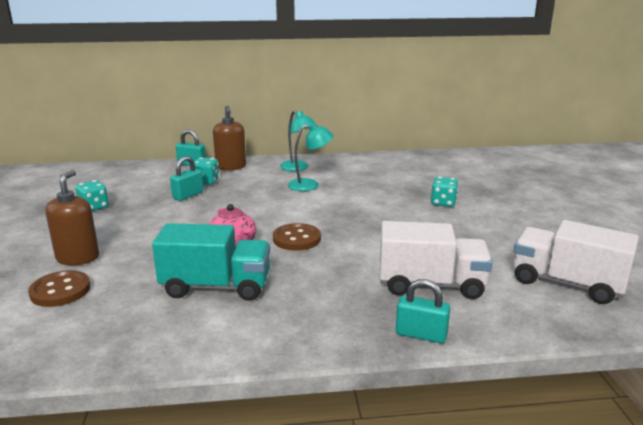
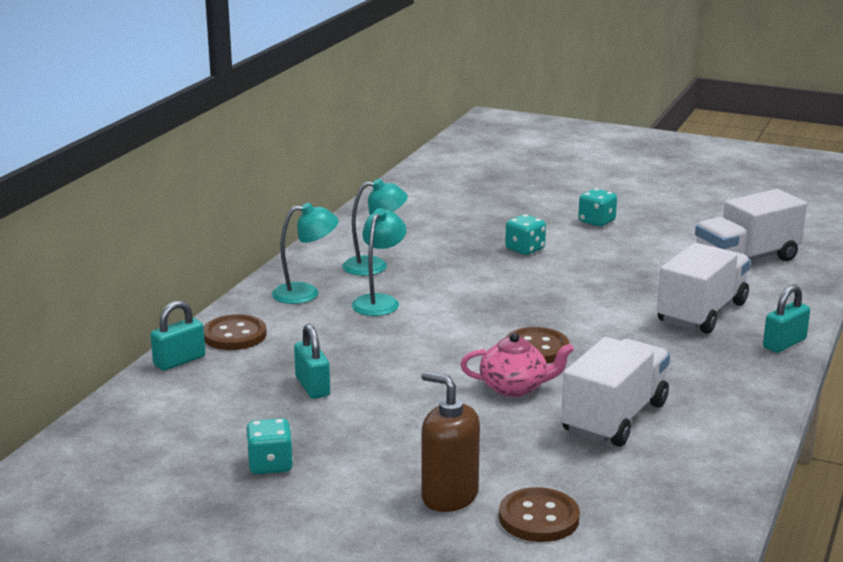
camera: 60 degrees left, 0 degrees up
(206, 181) = (272, 364): turquoise dice -> turquoise dice (596, 221)
(216, 287) = (614, 418): turquoise truck -> white truck
(231, 167) = (234, 335): brown soap dispenser -> brown button
(355, 173) = (374, 266): none -> turquoise lamp

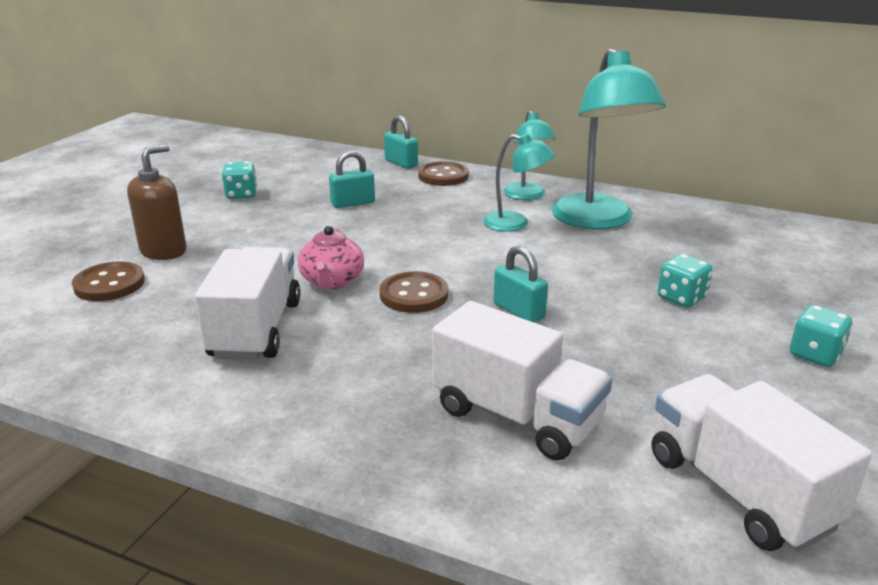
camera: 90 degrees right, 5 degrees up
(374, 266) = (597, 221): turquoise lamp -> turquoise lamp, size x1.83
(614, 418) = (255, 329): white truck -> white truck turned 120 degrees counterclockwise
(784, 344) = (419, 482): turquoise padlock -> turquoise padlock (518, 311)

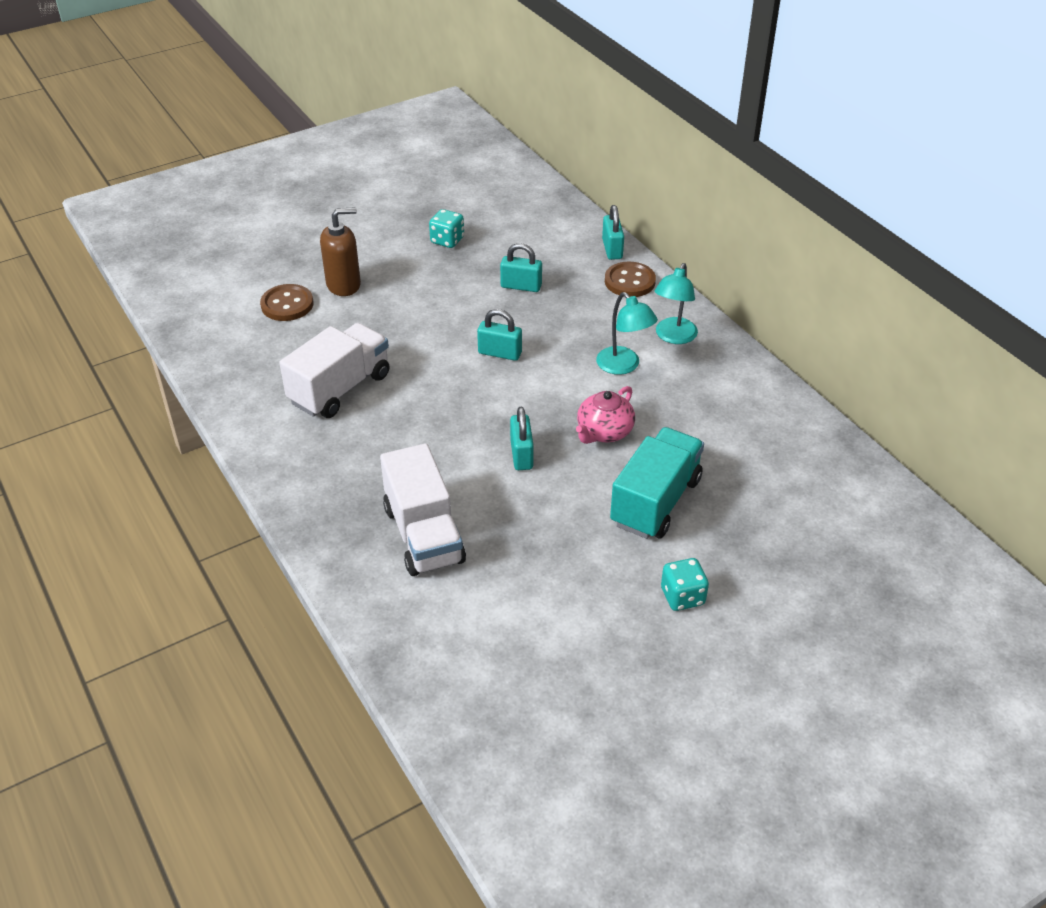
camera: 35 degrees right, 15 degrees up
(332, 281) = (425, 366): pink teapot -> pink teapot (604, 432)
(394, 249) = (500, 353): none -> turquoise padlock
(414, 295) = (467, 405): brown button -> none
(597, 221) = (697, 393): turquoise lamp -> none
(681, 298) = (655, 501): turquoise dice -> turquoise truck
(738, 490) = (489, 650): white truck -> none

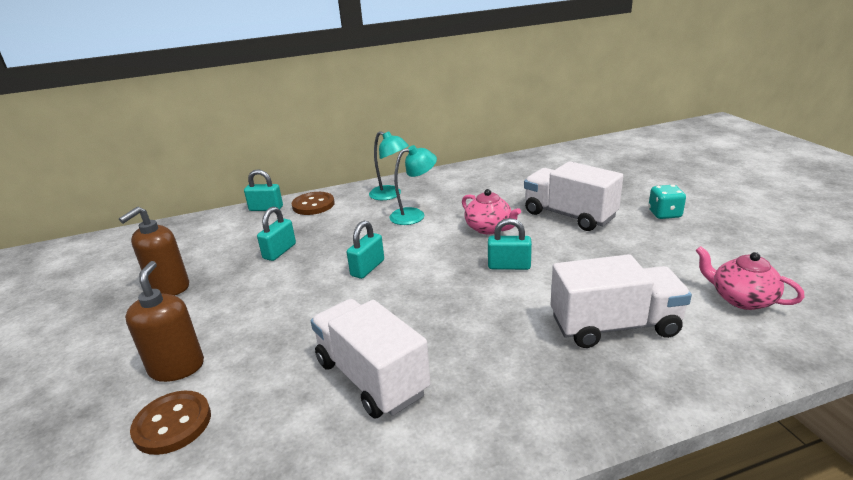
camera: 75 degrees left, 15 degrees down
(447, 240) = (169, 287): turquoise dice -> brown soap dispenser
(484, 640) = (741, 299): none -> pink teapot
(655, 501) = (569, 215): turquoise truck -> white truck

